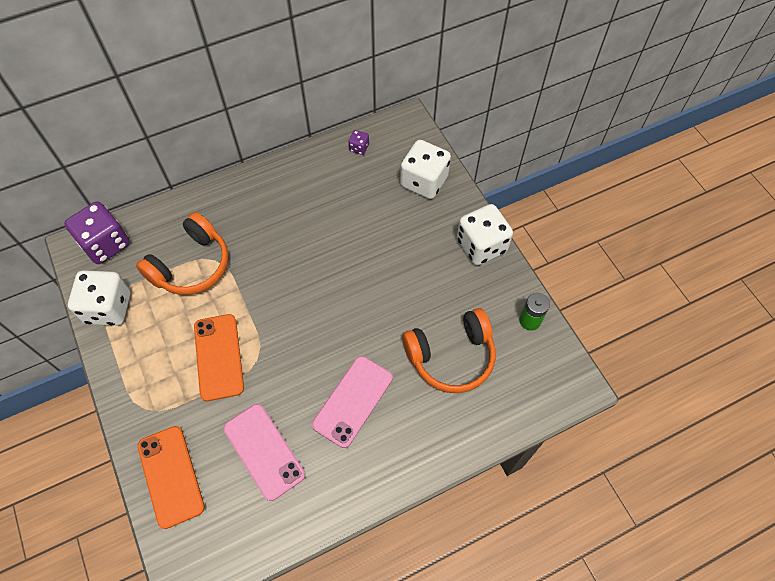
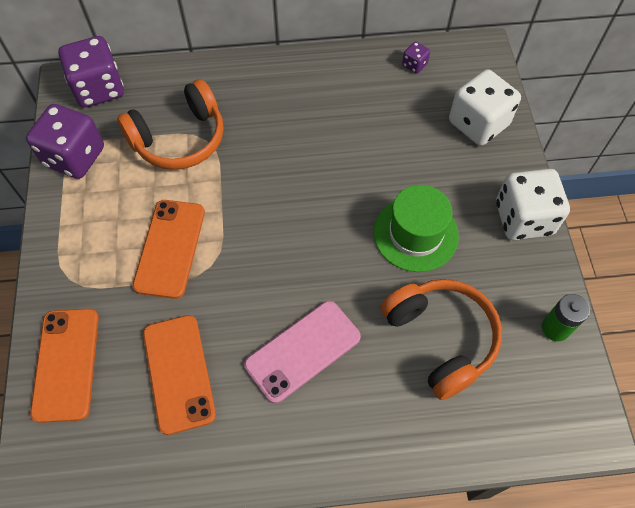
camera: 20 degrees right, 0 degrees up
(108, 308) = (74, 157): white dice -> purple dice
(264, 451) = (179, 373): pink phone -> orange phone
(406, 283) = (415, 234): none -> green hat
(451, 356) = (440, 339): orange headphones -> orange headphones turned 120 degrees counterclockwise

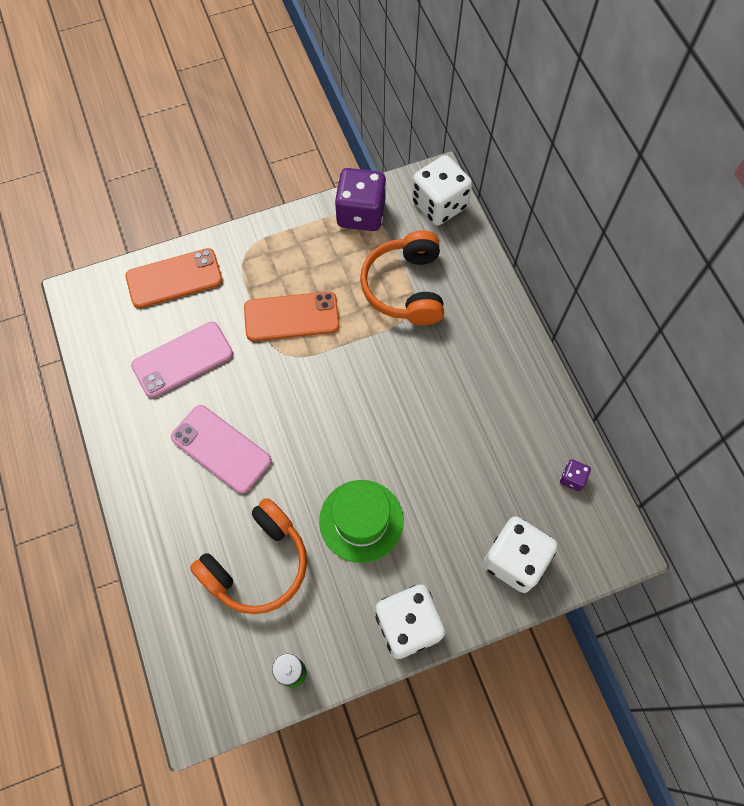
camera: 75 degrees right, 5 degrees up
(99, 88) = (439, 205): purple dice -> white dice
(179, 139) = (405, 287): orange headphones -> orange headphones turned 45 degrees clockwise
(179, 373) = (182, 360): orange phone -> pink phone

